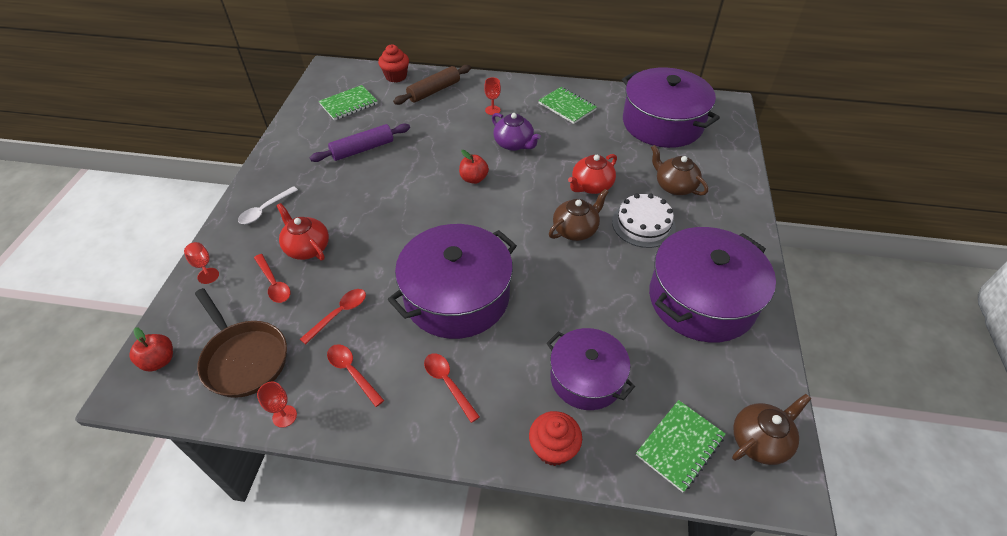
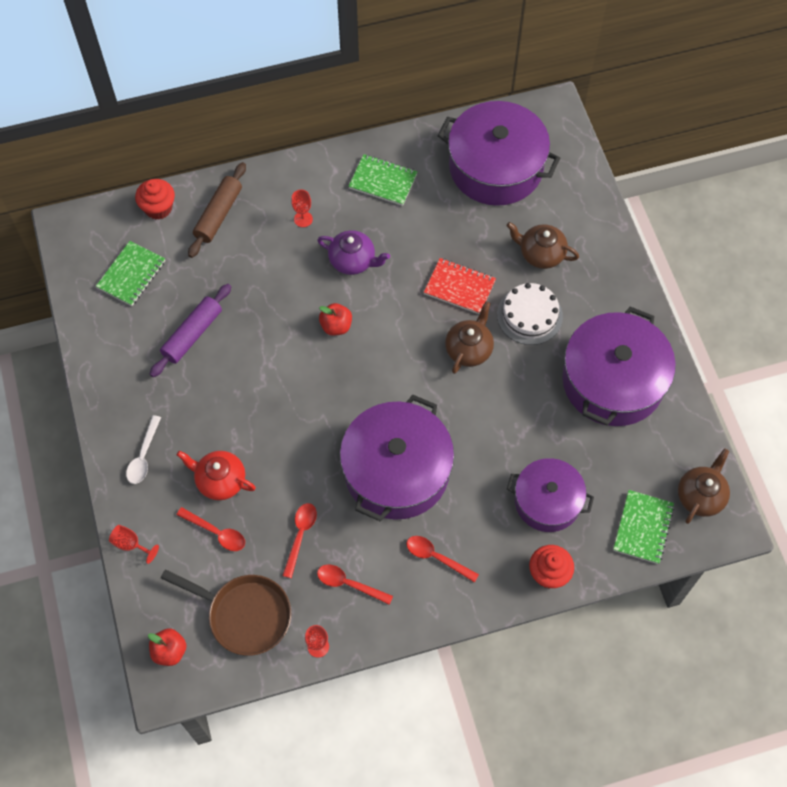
camera: 25 degrees left, 15 degrees up
(591, 186) = (459, 287): red teapot -> red notebook

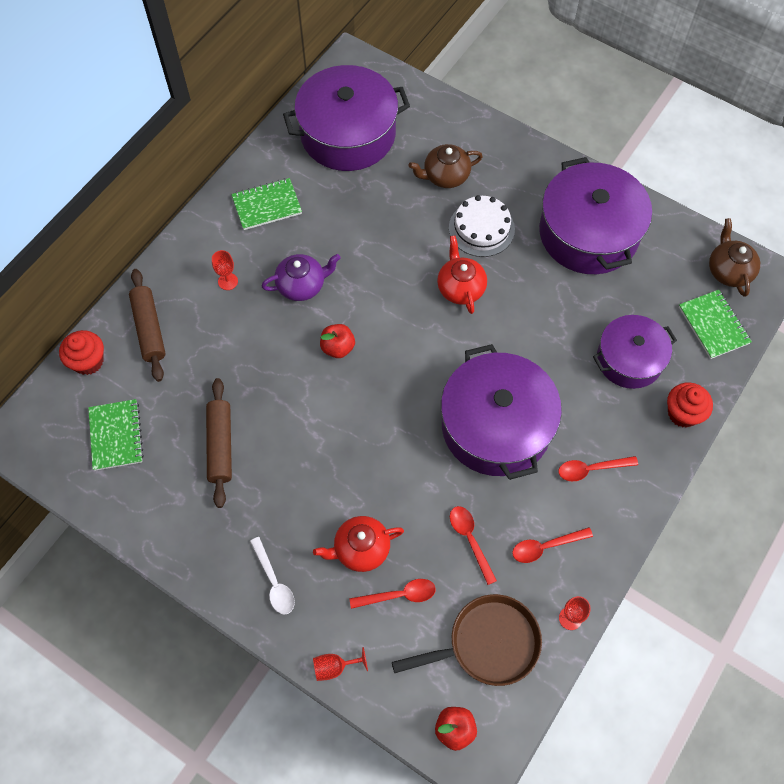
camera: 40 degrees left, 0 degrees up
(192, 334) = (220, 445): purple rolling pin -> brown rolling pin
(459, 287) = (407, 245): red notebook -> none
(469, 349) = (460, 288): brown teapot -> red teapot

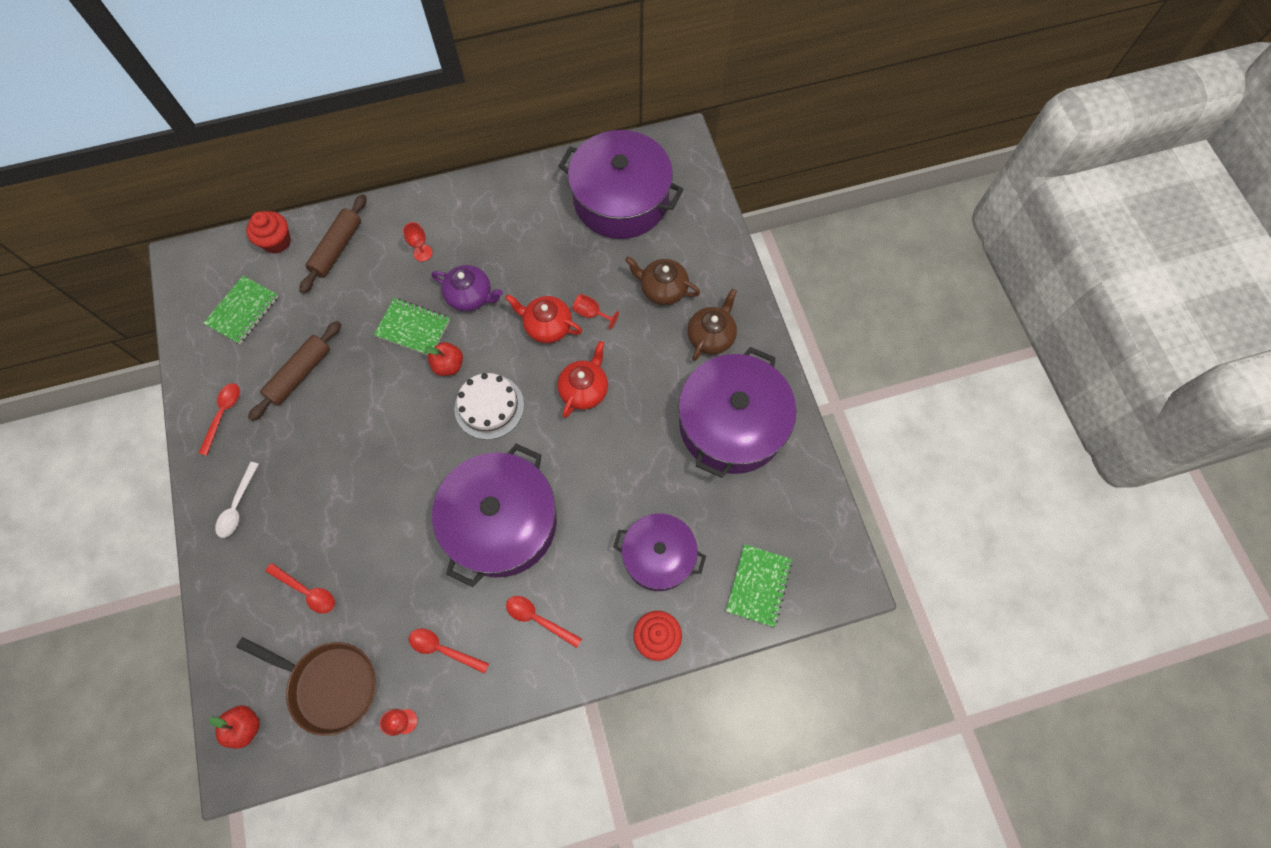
camera: 40 degrees right, 5 degrees up
(267, 205) = (506, 214): green notebook -> green notebook (413, 328)
(334, 667) = (215, 604): red goblet -> red goblet (591, 313)
(360, 549) = (315, 533): red teapot -> red teapot (547, 326)
(470, 540) = (395, 594): red spoon -> red spoon (223, 414)
(481, 228) = (648, 354): white cake -> white cake (489, 406)
(728, 271) = (820, 550): brown teapot -> brown teapot (711, 336)

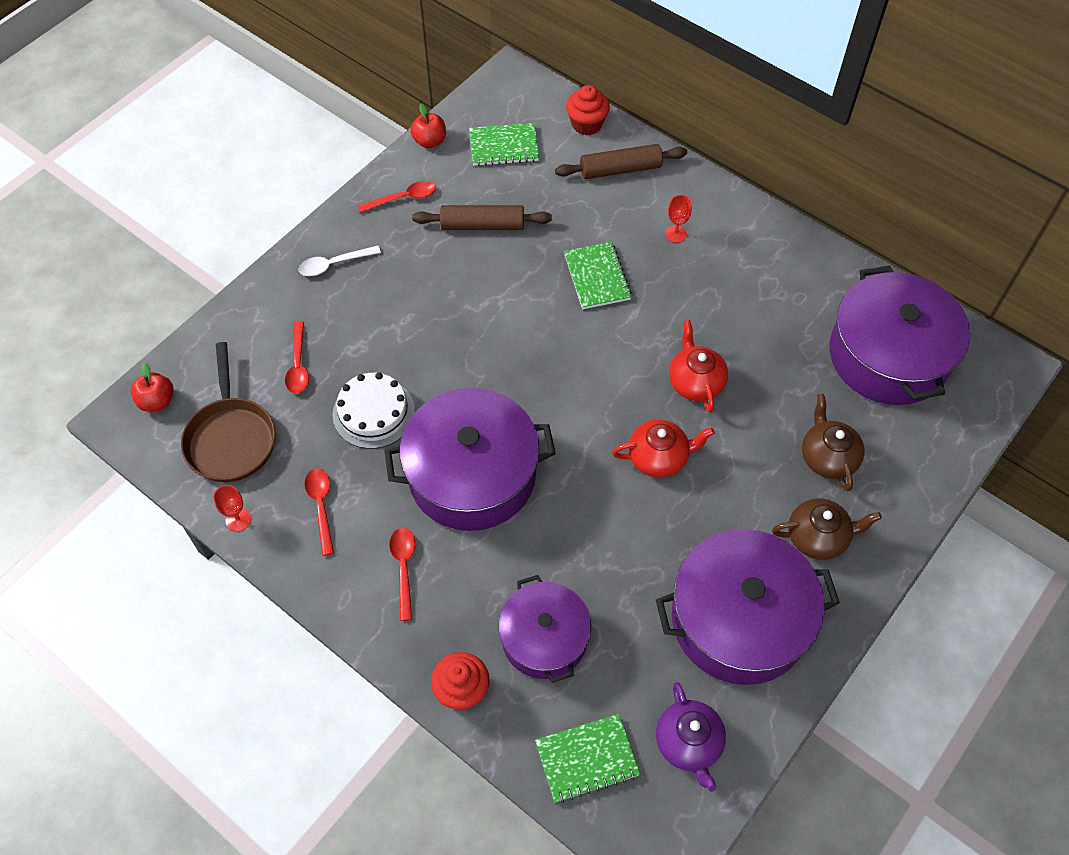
camera: 55 degrees right, 10 degrees down
(448, 365) = (586, 329): red apple -> red apple (430, 141)
(470, 296) = (668, 300): purple teapot -> purple teapot (688, 743)
(489, 406) = (574, 388): white cake -> white cake (373, 412)
(591, 313) = (742, 411): red goblet -> none

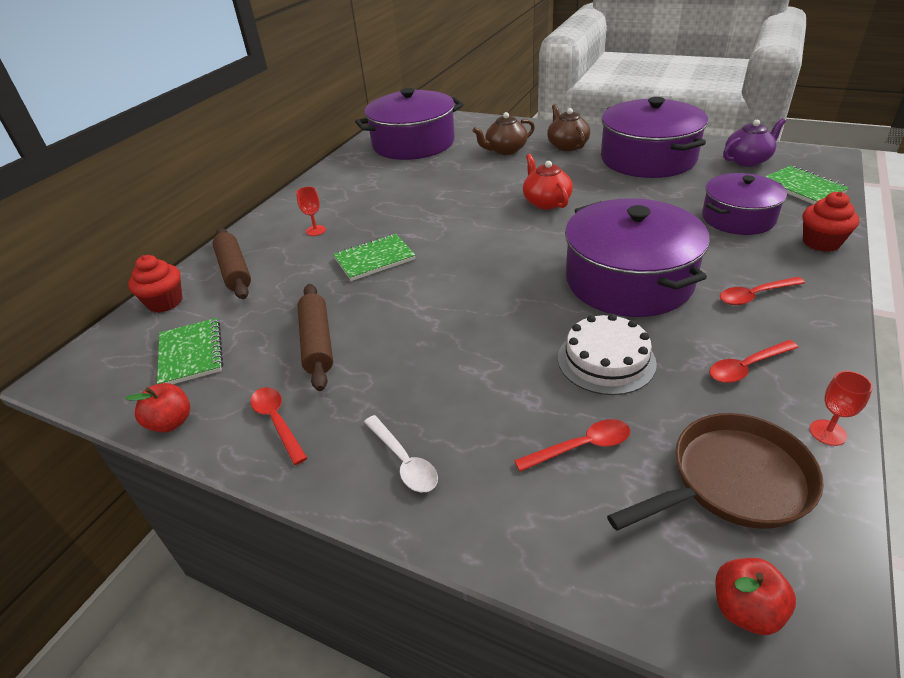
camera: 100 degrees left, 20 degrees down
(695, 382) = (468, 199): red teapot -> none

